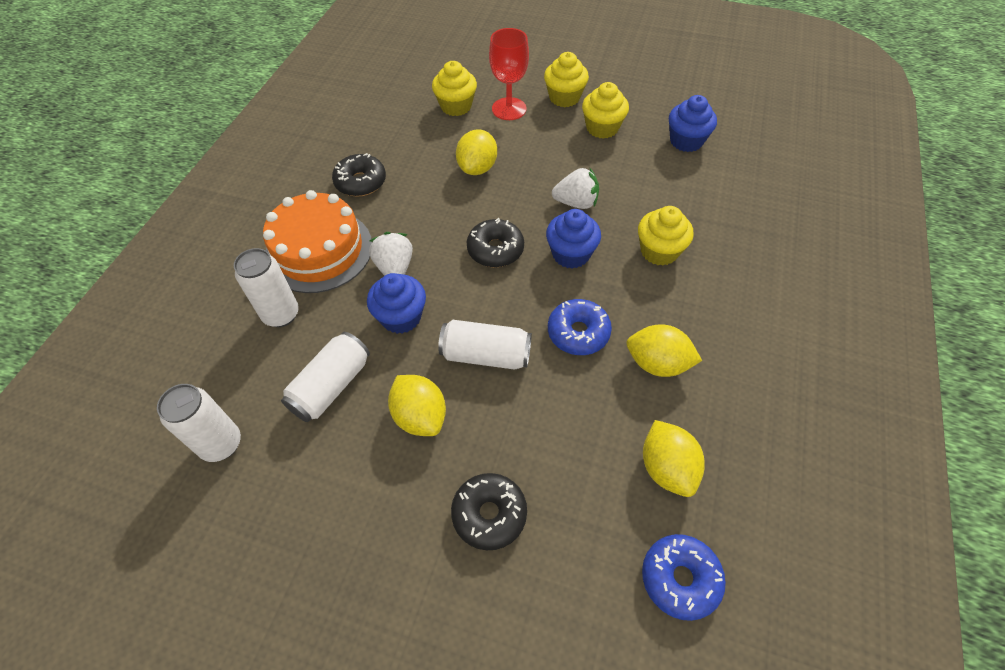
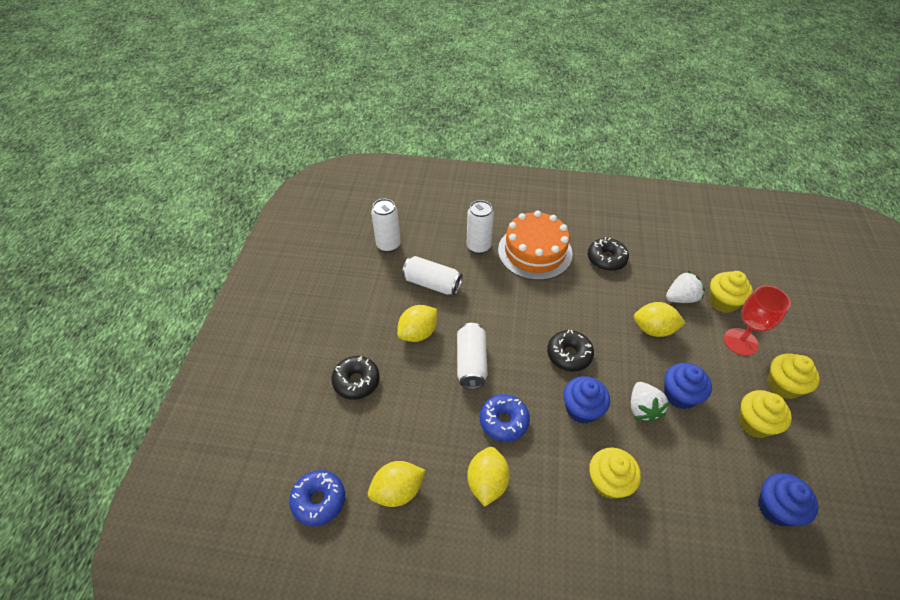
camera: 80 degrees right, 5 degrees down
(395, 268) = (532, 296): white strawberry -> white strawberry (681, 298)
(401, 317) = (491, 308): blue cupcake -> blue cupcake (679, 395)

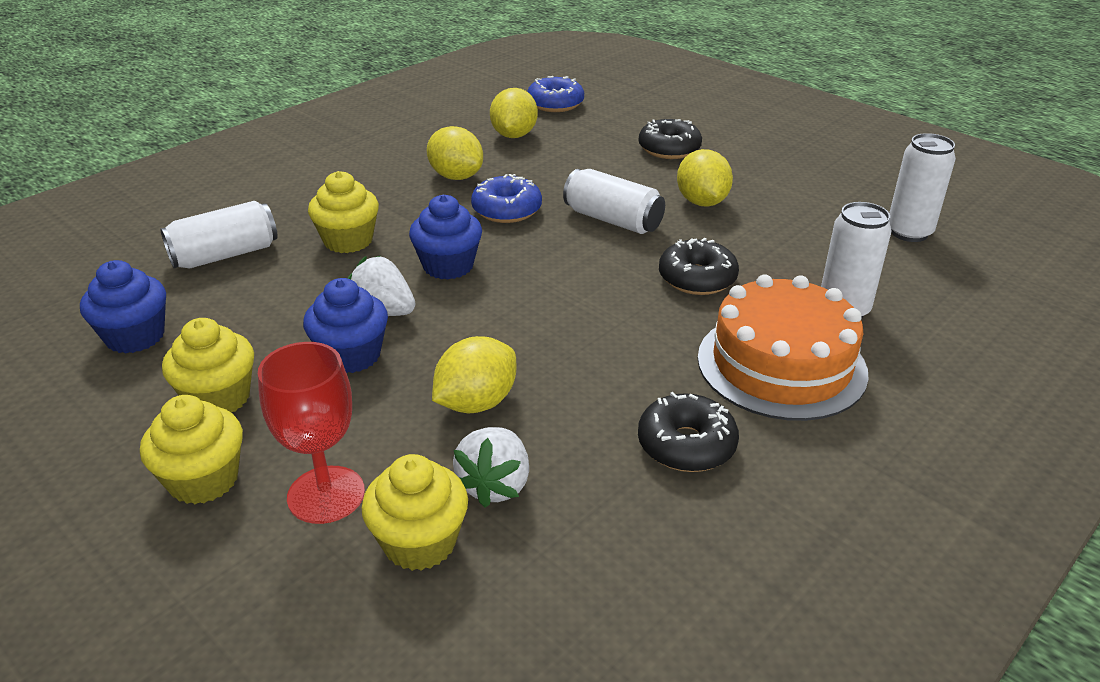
camera: 125 degrees right, 15 degrees down
(432, 284) = (787, 240): white can -> white can (225, 255)
(569, 355) = (534, 295): black donut -> black donut (697, 278)

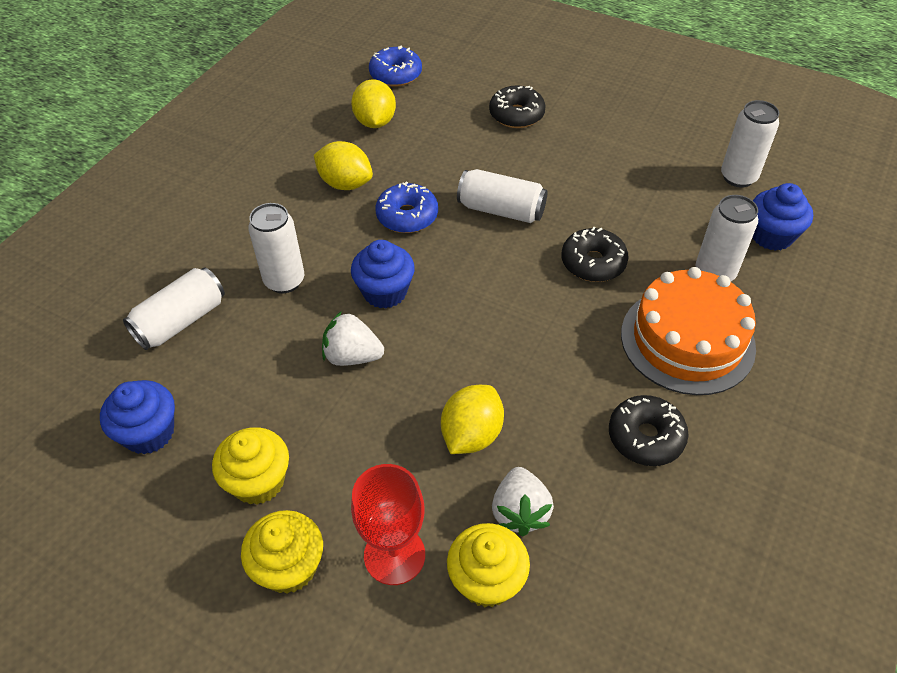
camera: 15 degrees left, 15 degrees up
(348, 241) = (284, 281): yellow cupcake -> white can
(351, 355) = (348, 409): blue cupcake -> blue cupcake (771, 236)
(702, 202) = (566, 174): yellow lemon -> none

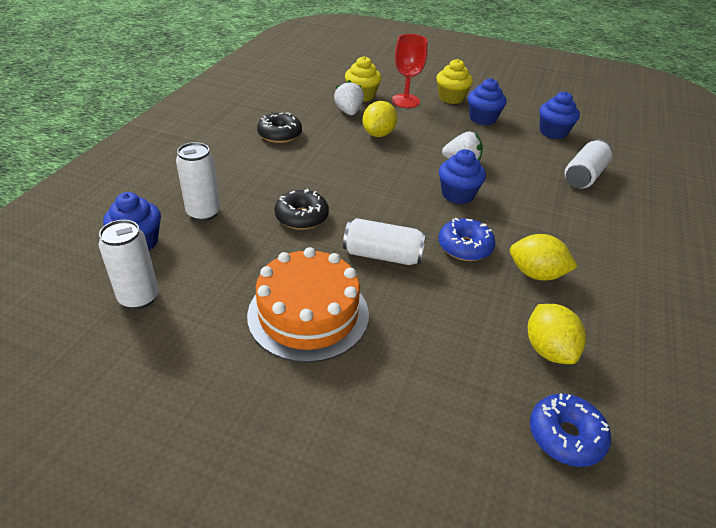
camera: 170 degrees right, 10 degrees down
(258, 481) = (482, 118): yellow cupcake -> blue cupcake
(284, 281) = (534, 199): white can -> none
(516, 115) = (383, 370): black donut -> none
(687, 340) = (240, 174): orange cake -> orange cake (308, 314)

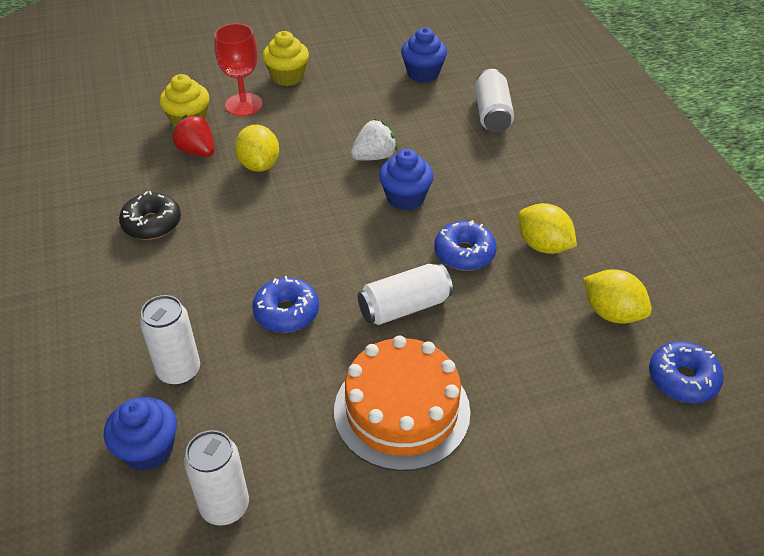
camera: 35 degrees left, 5 degrees up
(301, 217) = (286, 312): black donut -> blue donut
(349, 112) = (197, 151): white strawberry -> red strawberry
(482, 118) = (343, 89): blue cupcake -> none
(536, 274) = (543, 245): yellow lemon -> yellow lemon turned 60 degrees clockwise

